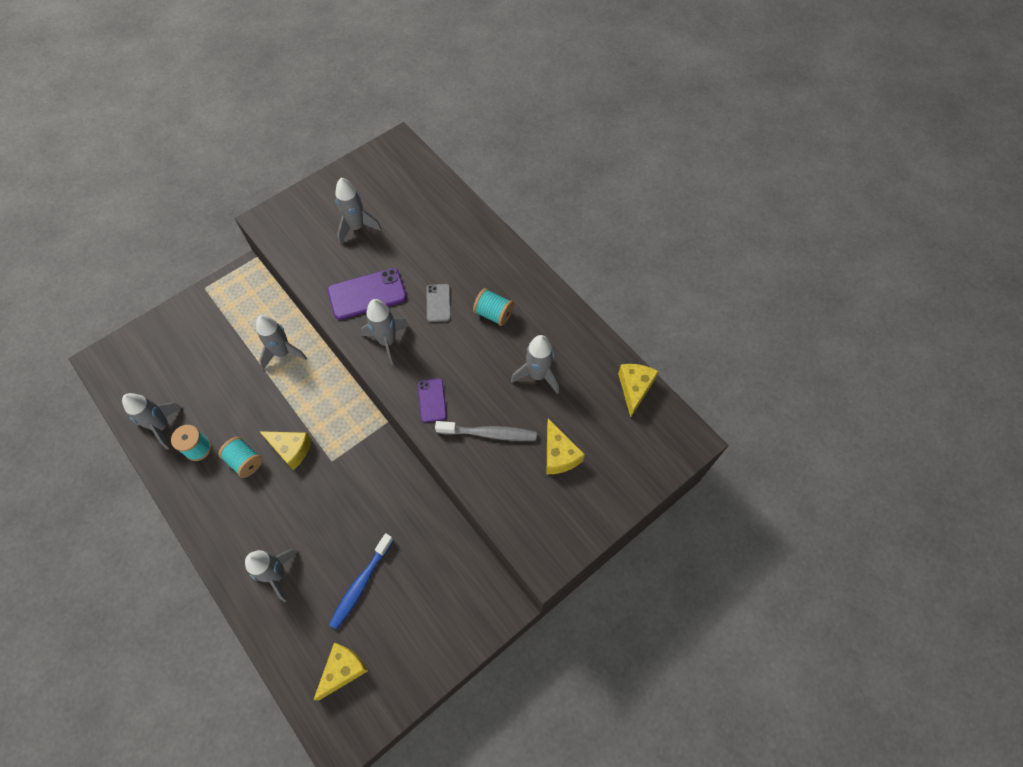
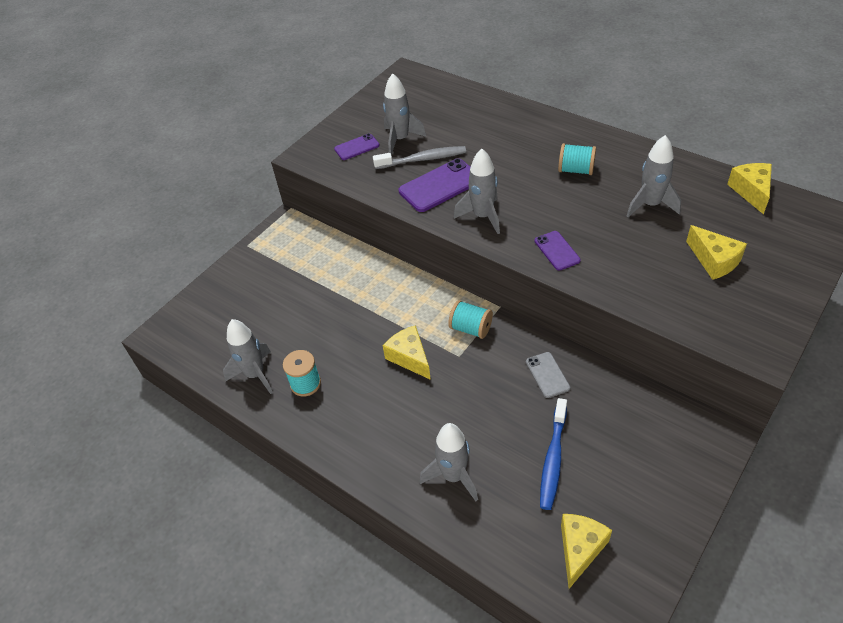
camera: 10 degrees left, 15 degrees down
(245, 461) = (364, 381): turquoise spool -> turquoise spool (471, 328)
(283, 353) = (358, 277): grey rocket -> none
(291, 449) = (409, 357): yellow cheese -> yellow cheese turned 135 degrees counterclockwise
(315, 225) = (357, 147): none -> purple phone
(438, 303) = (516, 175): grey phone -> grey phone (547, 375)
(489, 433) = (633, 262): grey toothbrush -> grey toothbrush (423, 159)

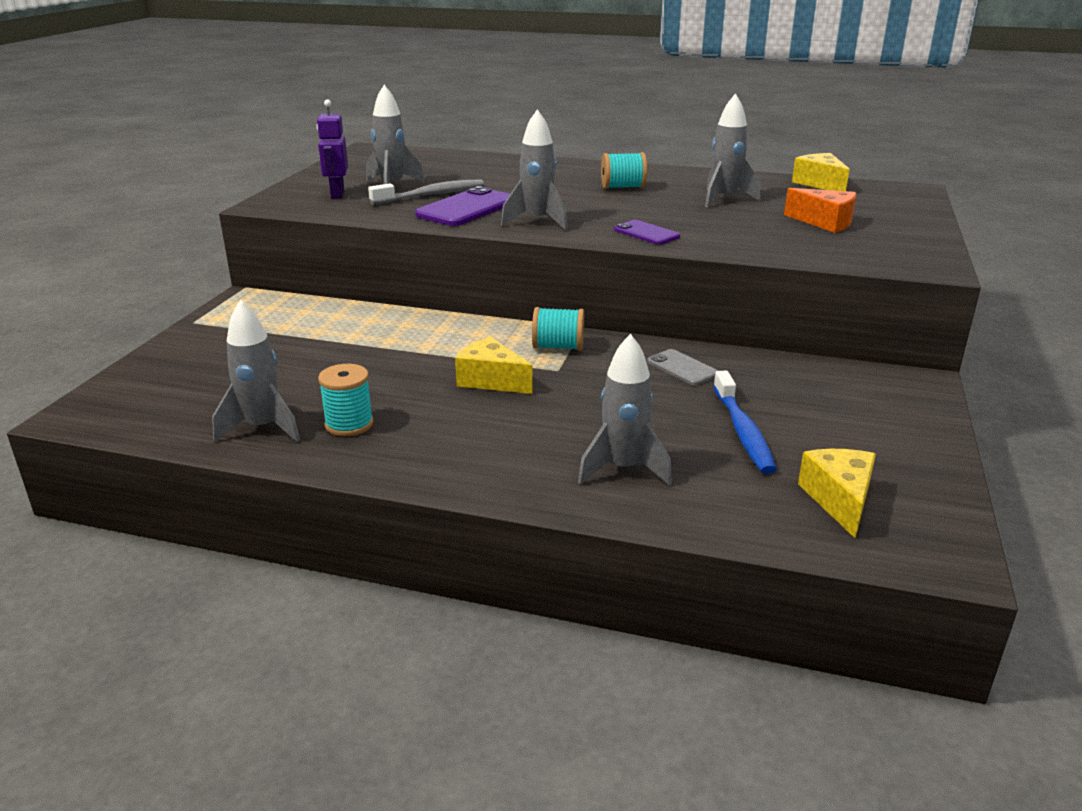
camera: 25 degrees left, 20 degrees down
(357, 147) = (337, 194): purple phone -> purple robot
(714, 261) = (825, 222): yellow cheese -> orange cheese

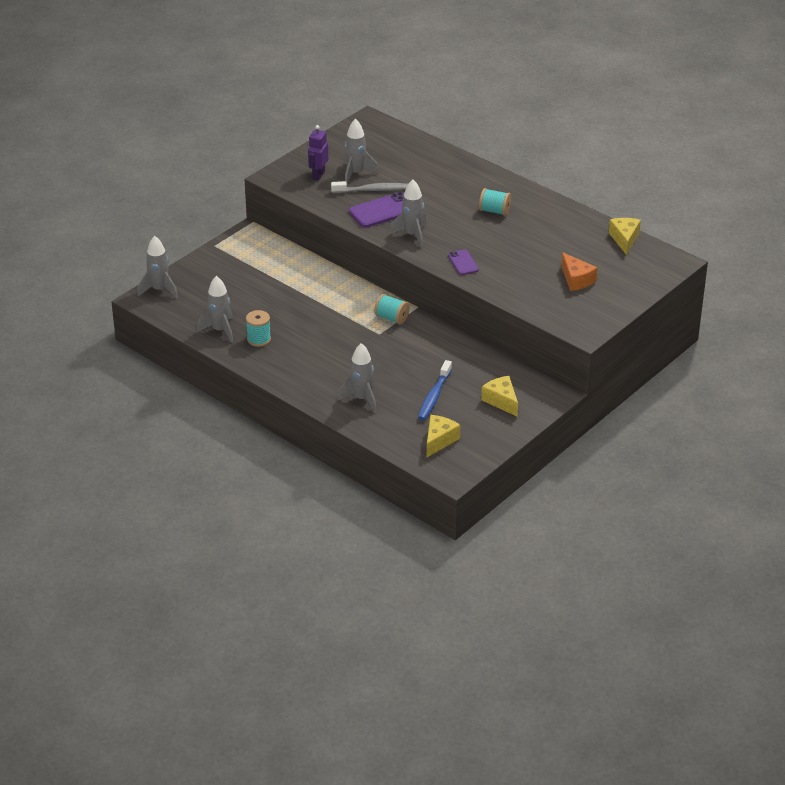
camera: 25 degrees right, 10 degrees up
(491, 380) = (341, 331): yellow cheese -> yellow cheese (501, 401)
(682, 368) = (443, 351): grey phone -> none
(724, 199) = (544, 240): grey rocket -> grey rocket (159, 290)

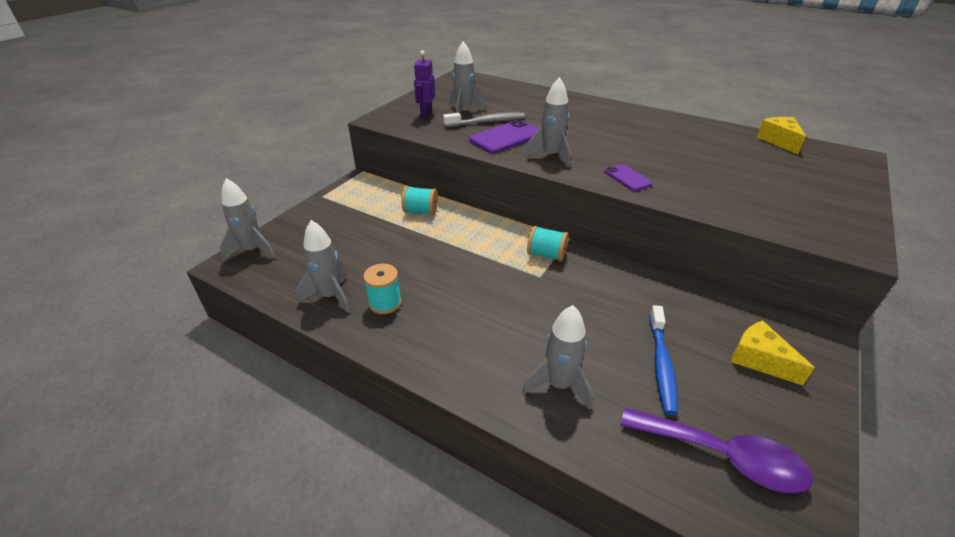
camera: 10 degrees left, 0 degrees up
(439, 440) = (722, 456): yellow cheese -> purple spoon
(494, 211) = (623, 128): turquoise spool -> turquoise spool (421, 211)
(576, 280) = (773, 183): orange cheese -> none

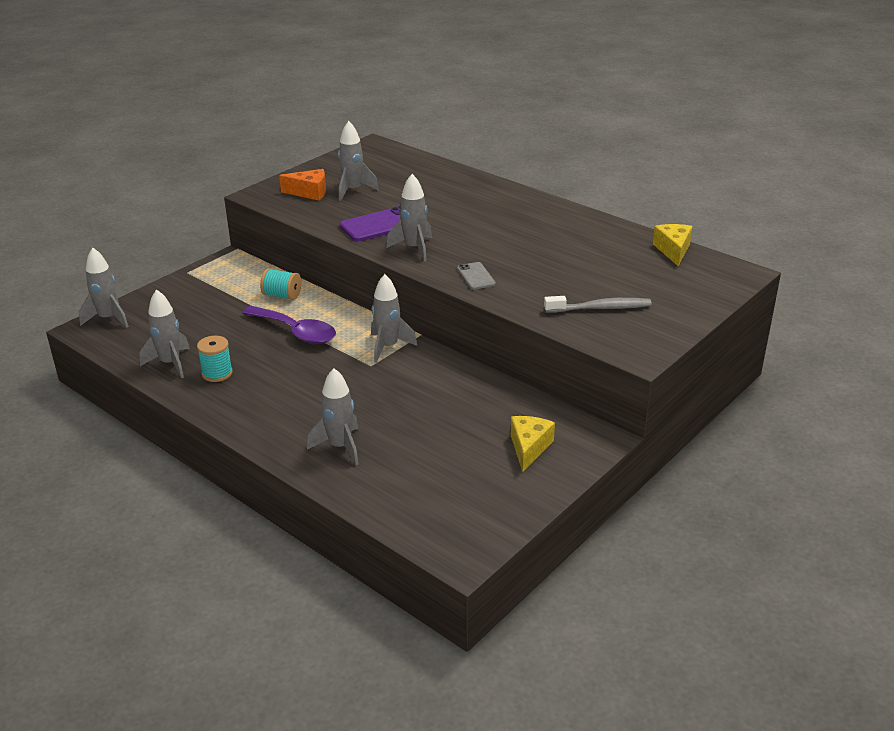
camera: 10 degrees right, 5 degrees down
(426, 115) = (309, 192): purple robot -> orange cheese
(487, 122) = (370, 205): grey toothbrush -> grey toothbrush (600, 308)
(546, 255) = (388, 347): turquoise spool -> grey rocket
(627, 178) = (476, 276): purple phone -> grey phone
(661, 364) = (438, 442): blue toothbrush -> none
(722, 456) = (443, 504): purple spoon -> purple spoon (296, 332)
(759, 359) = (529, 448): yellow cheese -> yellow cheese turned 45 degrees clockwise

